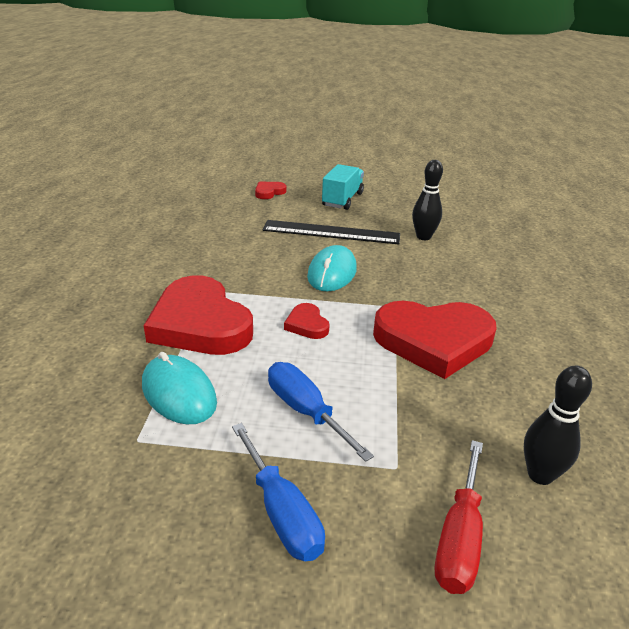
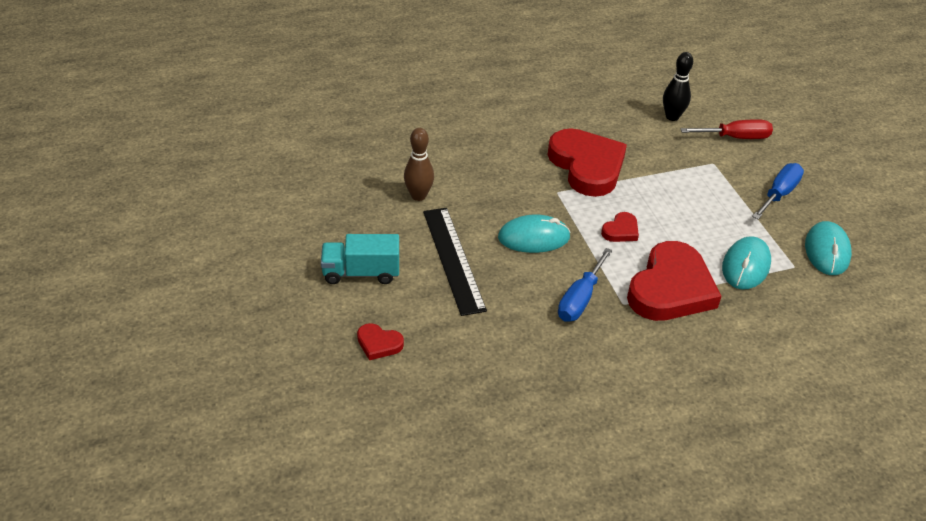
camera: 115 degrees left, 10 degrees up
(127, 496) = (827, 251): none -> turquoise mouse
(305, 411) = (706, 206): blue screwdriver -> blue screwdriver (580, 299)
(423, 237) = (418, 196): black bowling pin -> brown bowling pin

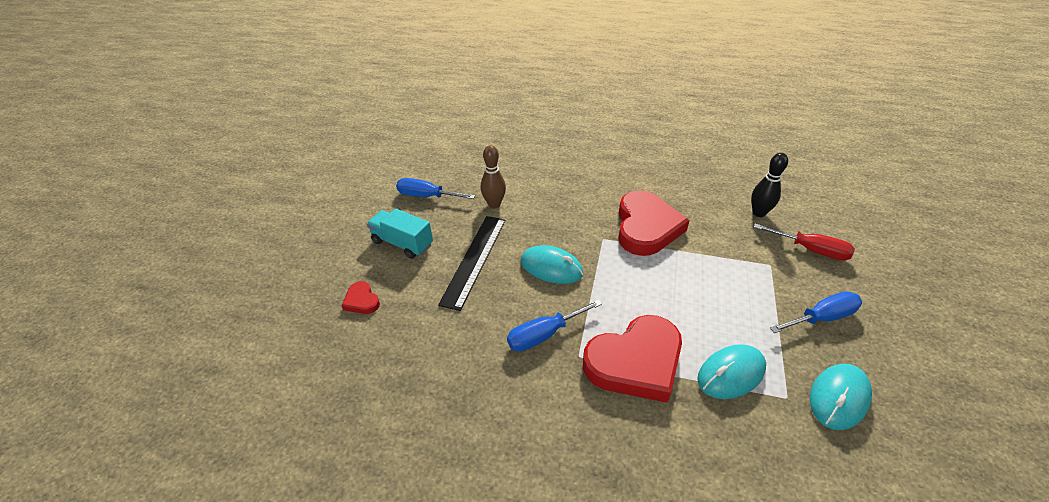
camera: 35 degrees right, 0 degrees up
(335, 213) = (427, 196): none -> blue screwdriver
(621, 230) = (631, 290): red heart -> none

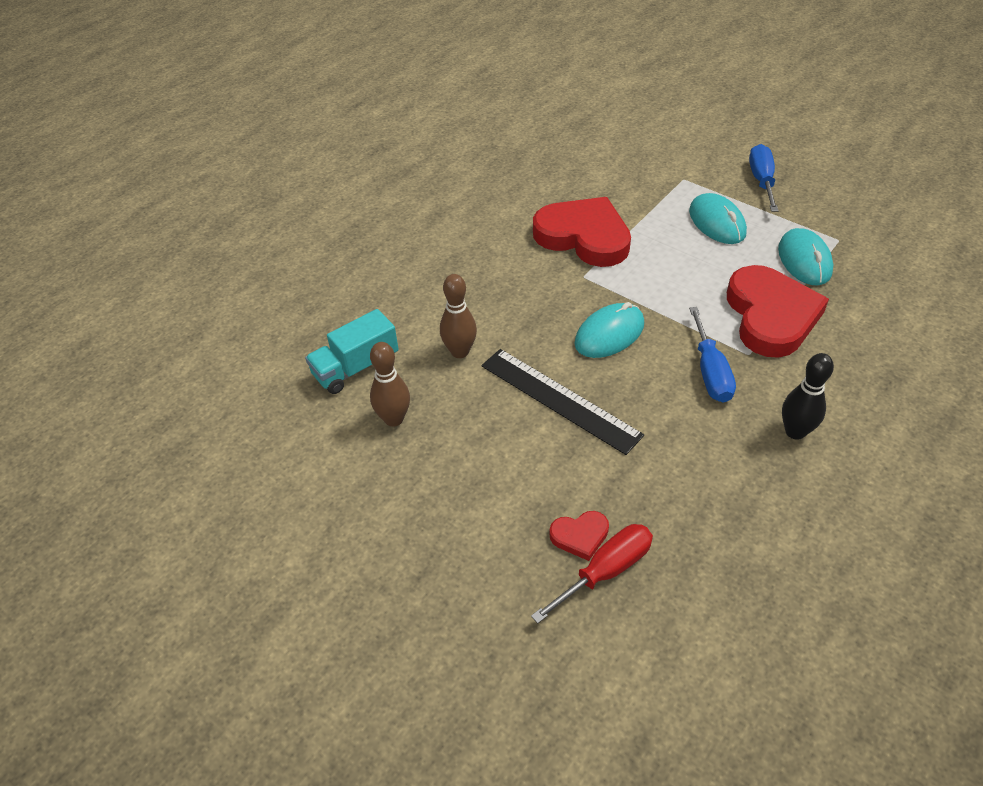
camera: 65 degrees left, 5 degrees up
(402, 243) = (485, 468): turquoise truck -> turquoise truck (355, 368)
(427, 196) = (394, 419): blue screwdriver -> brown bowling pin
(759, 213) = (607, 153): black bowling pin -> black bowling pin (795, 431)
(811, 250) = (677, 147): red screwdriver -> red screwdriver (605, 571)
(838, 398) = (847, 212): turquoise mouse -> turquoise mouse (717, 222)

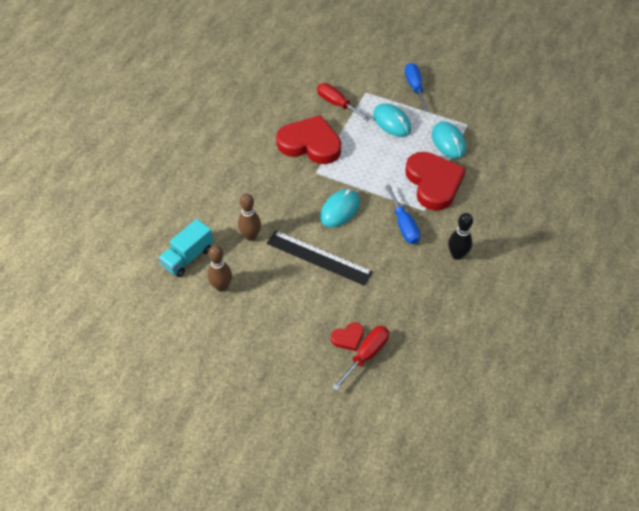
camera: 15 degrees left, 5 degrees up
(637, 189) = (337, 104): none -> red screwdriver

